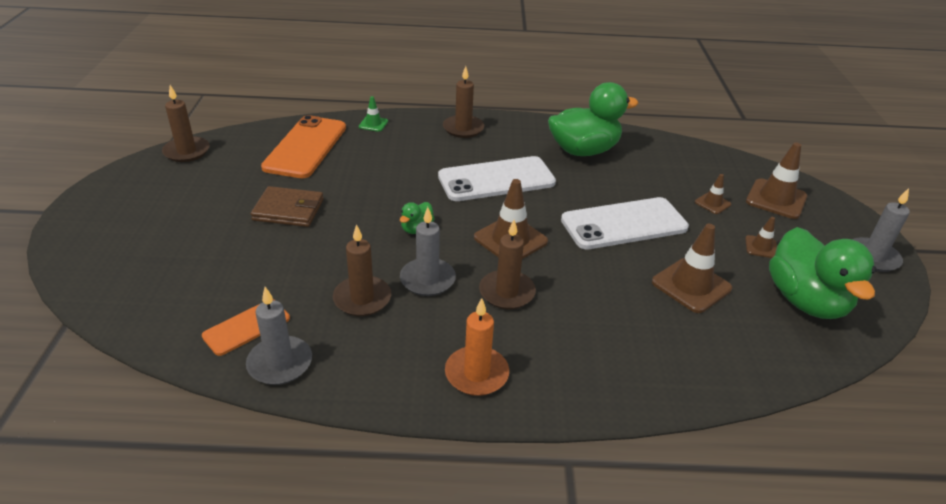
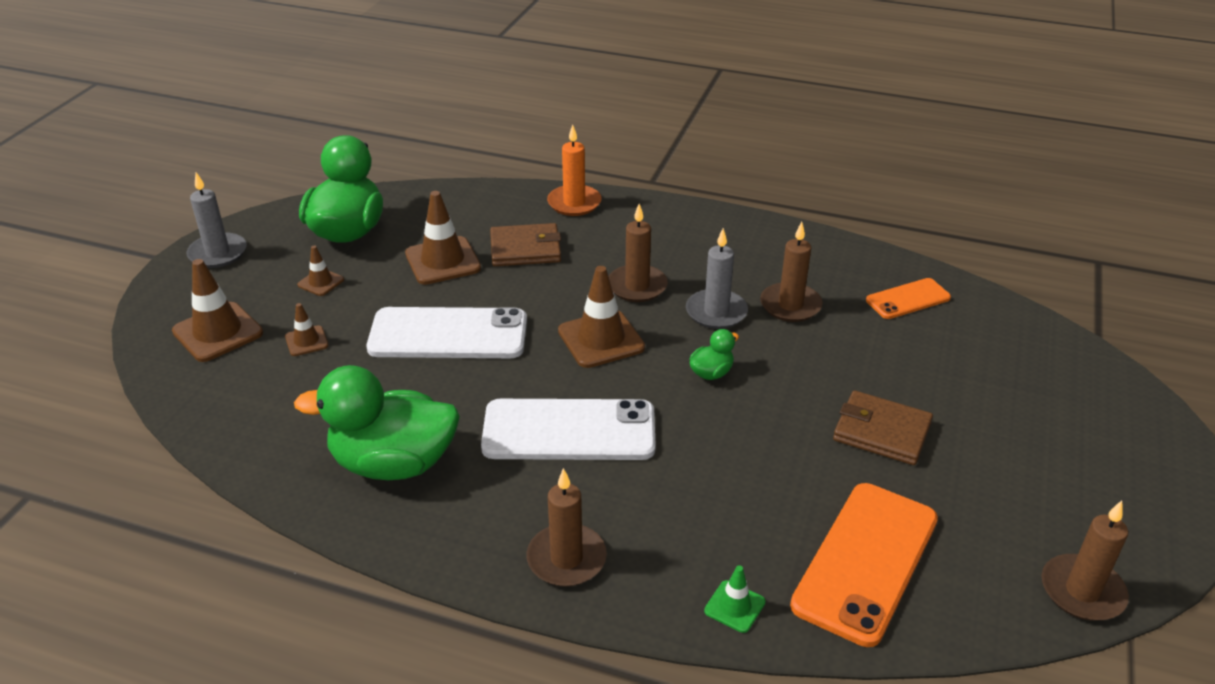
camera: 160 degrees left, 0 degrees up
(280, 363) = (870, 266): grey candle -> none
(476, 374) = (697, 232): orange candle -> orange candle (574, 203)
(633, 314) = (525, 249): none -> brown wallet

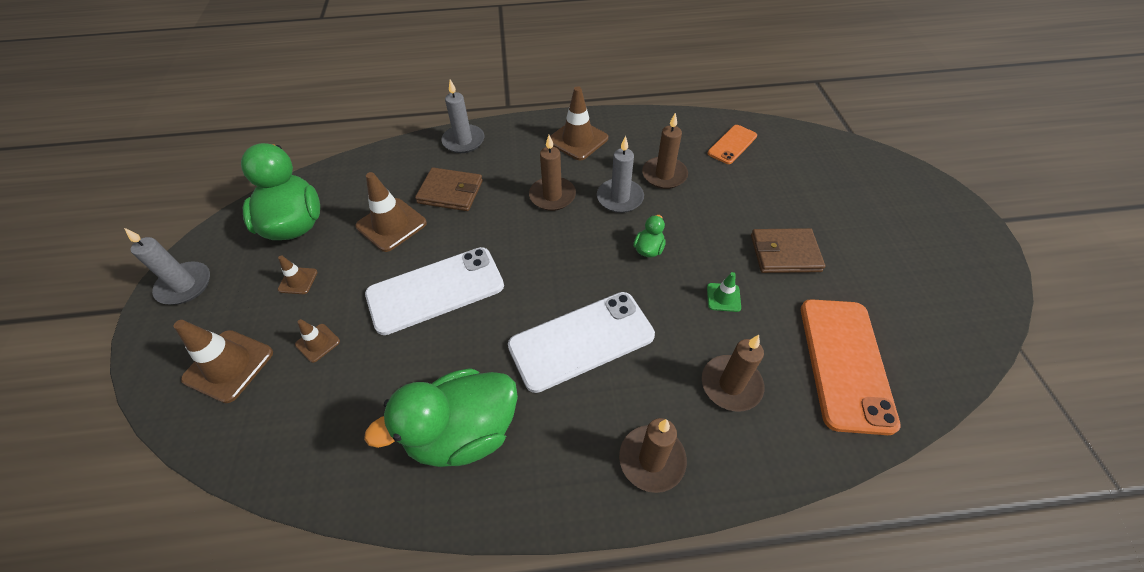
camera: 25 degrees left, 15 degrees up
(525, 249) = (450, 192): brown wallet -> brown wallet turned 45 degrees clockwise
(574, 203) = (463, 141): orange candle -> grey candle
(601, 339) = (554, 250): brown traffic cone -> brown traffic cone (577, 140)
(734, 606) = (791, 443): green traffic cone -> green traffic cone (723, 297)
(1082, 591) = (975, 326): brown candle -> brown candle (731, 385)

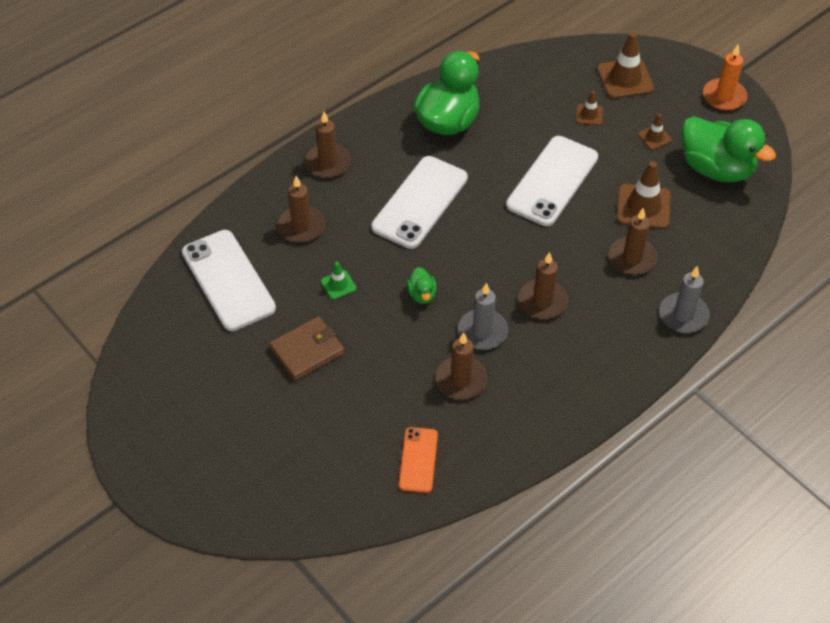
camera: 145 degrees right, 0 degrees up
(185, 285) = (724, 97): grey candle -> orange candle
(450, 192) = (632, 258): brown wallet -> brown candle
(577, 140) = (577, 378): brown traffic cone -> none
(845, 363) = (228, 280): orange phone -> white phone

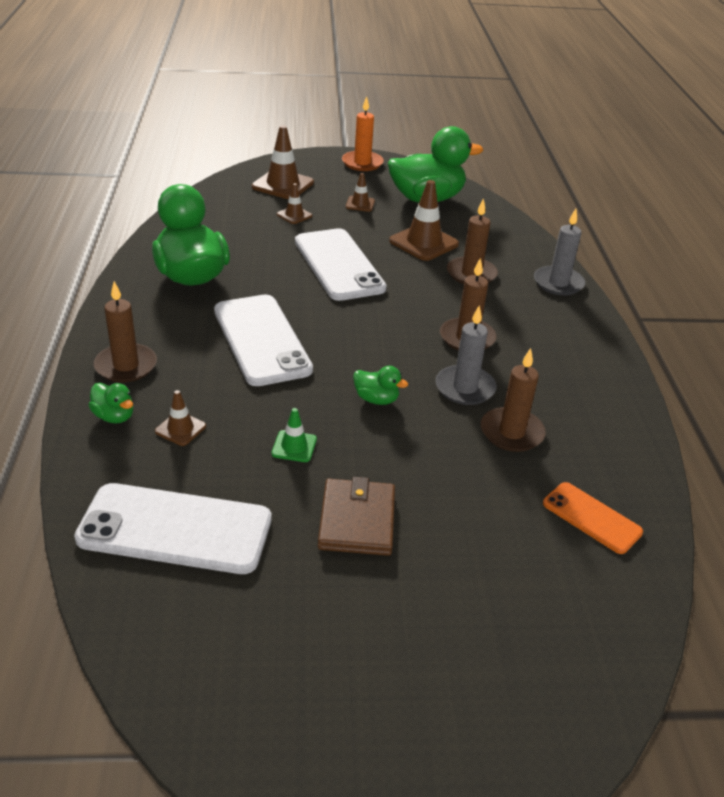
camera: 55 degrees left, 15 degrees down
(282, 192) = (114, 416): none -> green duck
(301, 226) = (180, 429): brown candle -> brown traffic cone

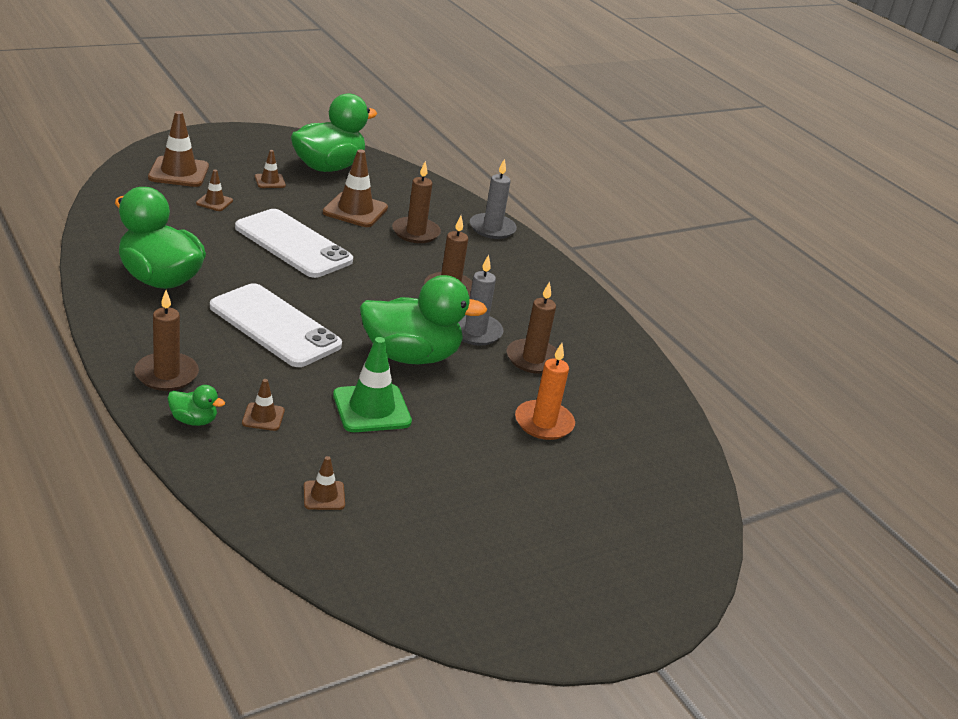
camera: 30 degrees left, 5 degrees down
(175, 529) = (324, 495): white phone -> brown traffic cone
(294, 446) = (371, 409): green traffic cone -> green traffic cone, size x1.89
(357, 520) = (462, 452): brown wallet -> none
(362, 163) = (241, 138): orange candle -> orange candle (544, 423)
(376, 399) = (411, 356): green duck -> green duck, size x2.31
(591, 518) = (627, 408): orange phone -> none

